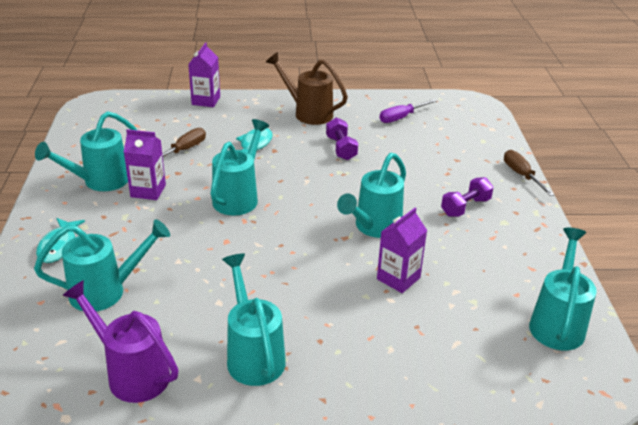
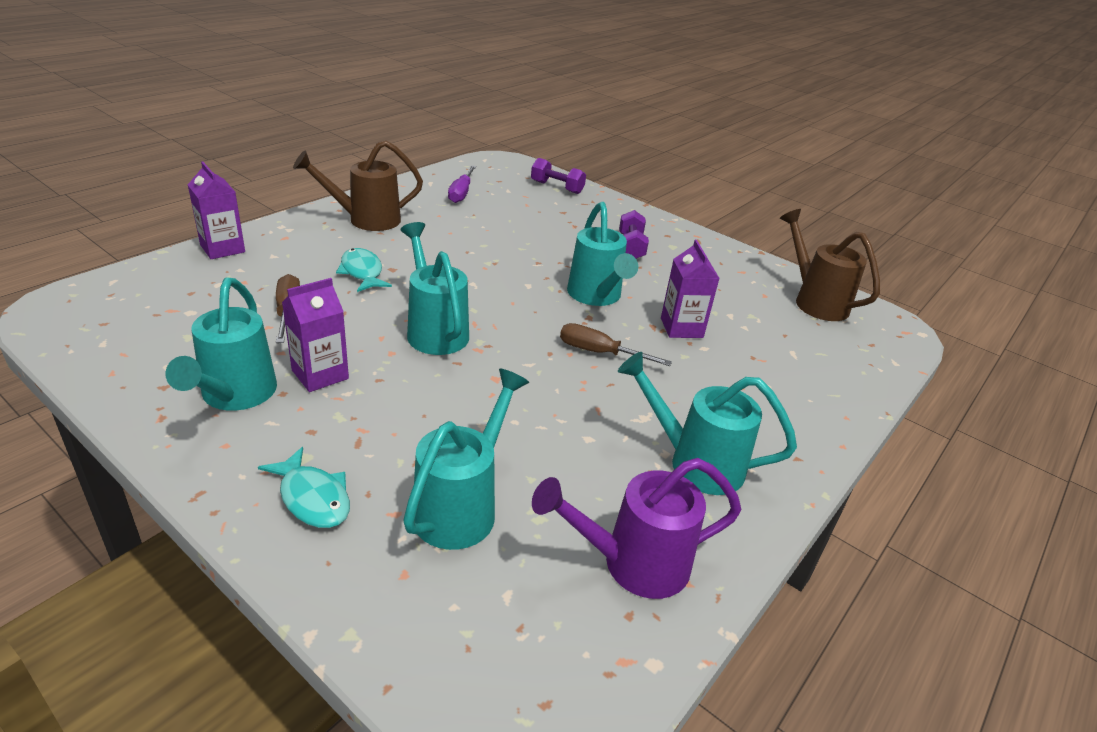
camera: 50 degrees left, 0 degrees up
(341, 148) = (454, 241): purple dumbbell -> purple dumbbell (557, 187)
(521, 175) = (626, 205): brown screwdriver -> brown screwdriver (599, 352)
(557, 323) = (815, 301): turquoise watering can -> brown watering can

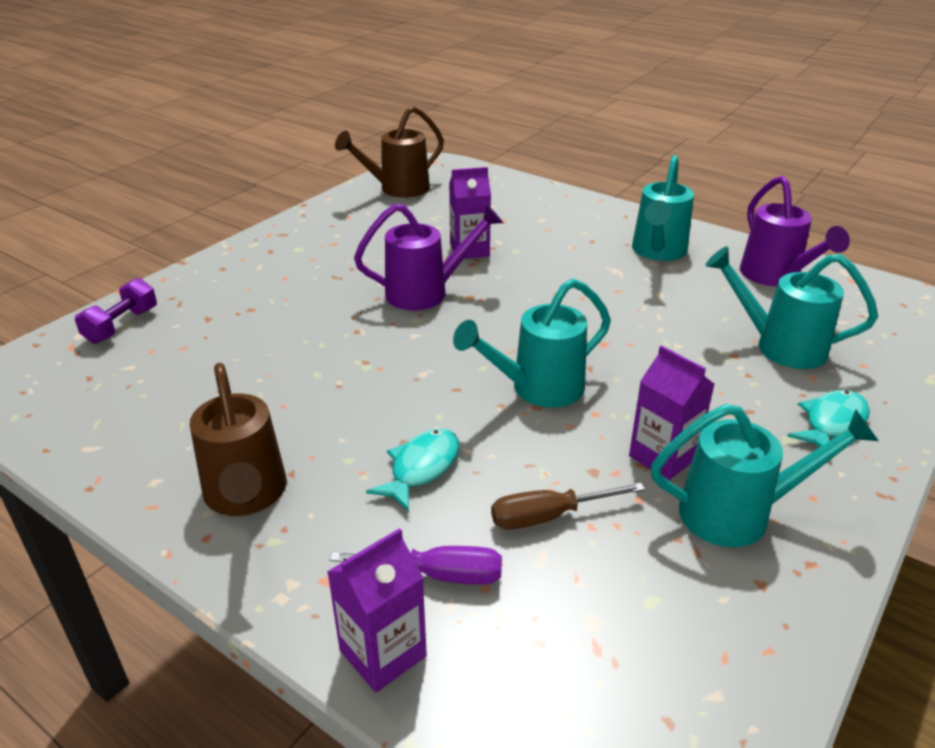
camera: 90 degrees left, 0 degrees up
(362, 272) = (421, 468): turquoise fish -> turquoise fish turned 150 degrees clockwise
(461, 193) = (138, 409): purple screwdriver -> purple screwdriver (438, 575)
(596, 296) = (426, 293): turquoise watering can -> purple watering can
(599, 352) = (532, 290): brown screwdriver -> none
(631, 247) = (305, 272): purple dumbbell -> none

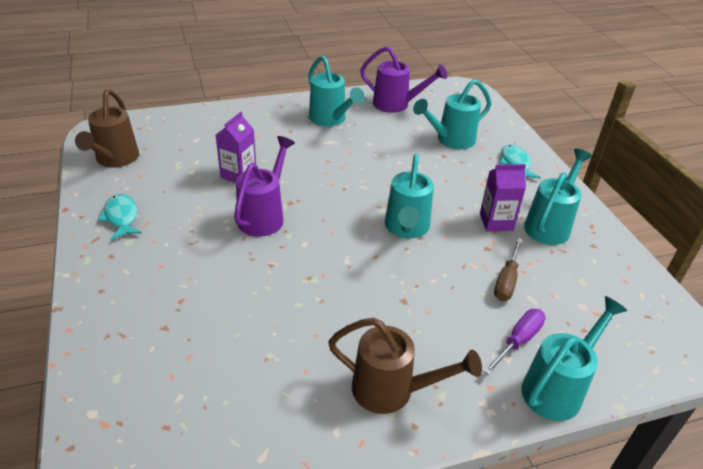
camera: 55 degrees left, 5 degrees up
(121, 325) = (112, 380): purple dumbbell -> none
(383, 653) = (557, 388): purple carton -> turquoise watering can
(421, 468) = (432, 305): turquoise fish -> turquoise fish (121, 217)

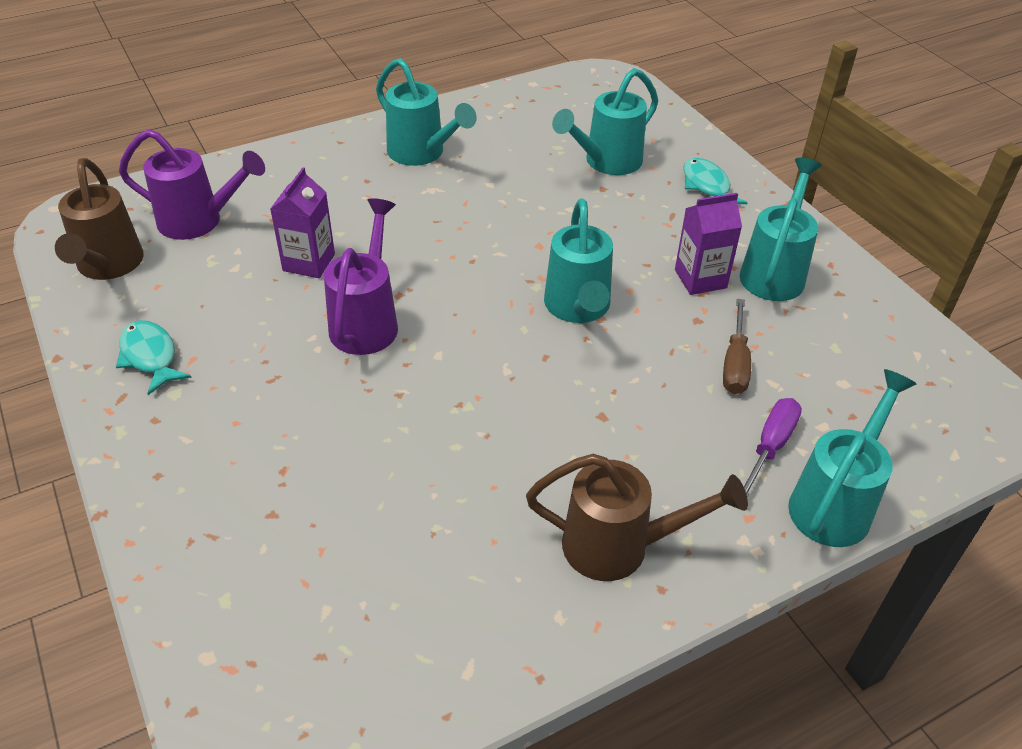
camera: 10 degrees left, 5 degrees up
(396, 105) = (513, 116): purple watering can -> purple watering can (198, 221)

